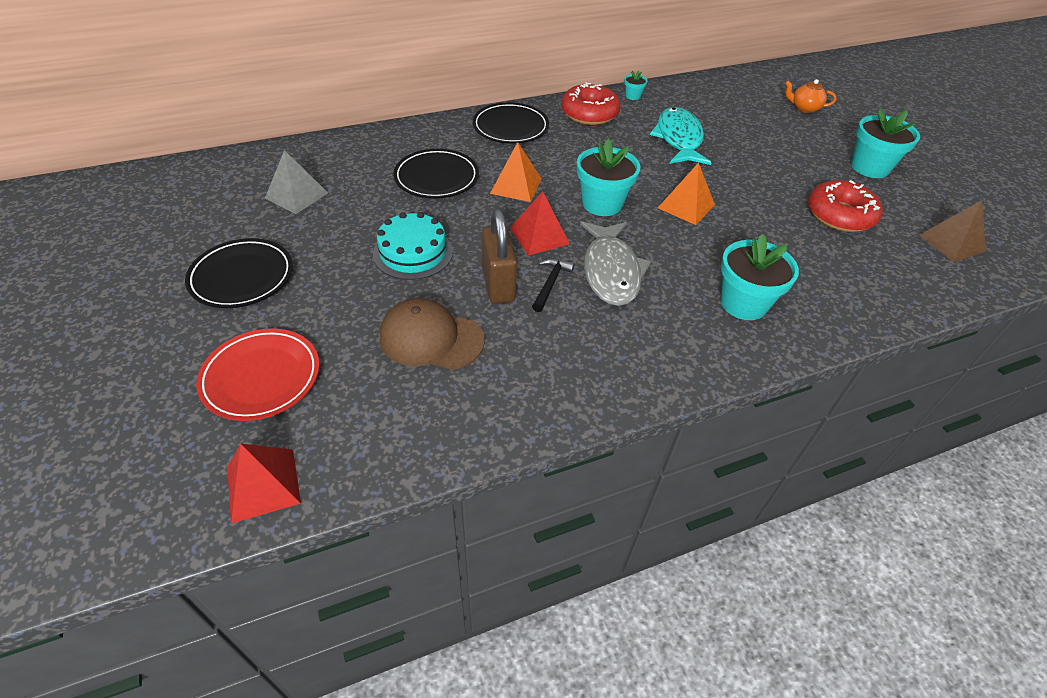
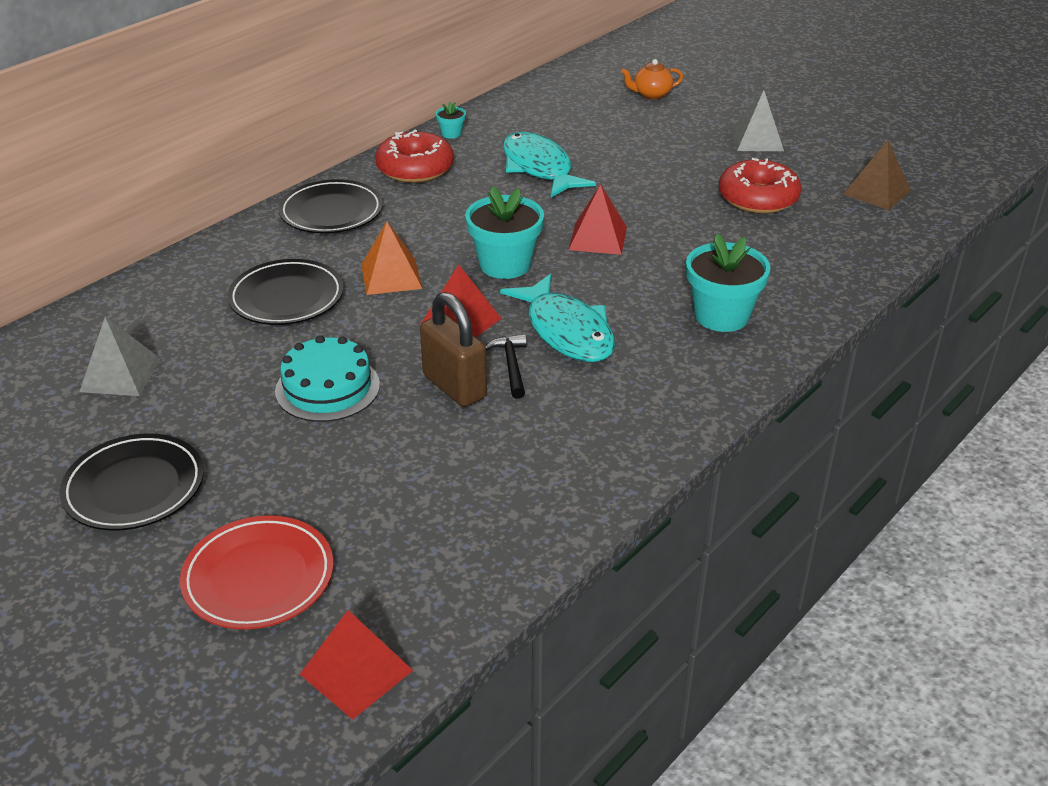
camera: 25 degrees left, 10 degrees down
(431, 338) = (423, 466): brown cap -> none
(611, 271) = (567, 331): grey fish -> turquoise fish
(686, 206) = (597, 238): orange pyramid -> red pyramid
(869, 167) = (757, 140): turquoise flower pot -> grey pyramid

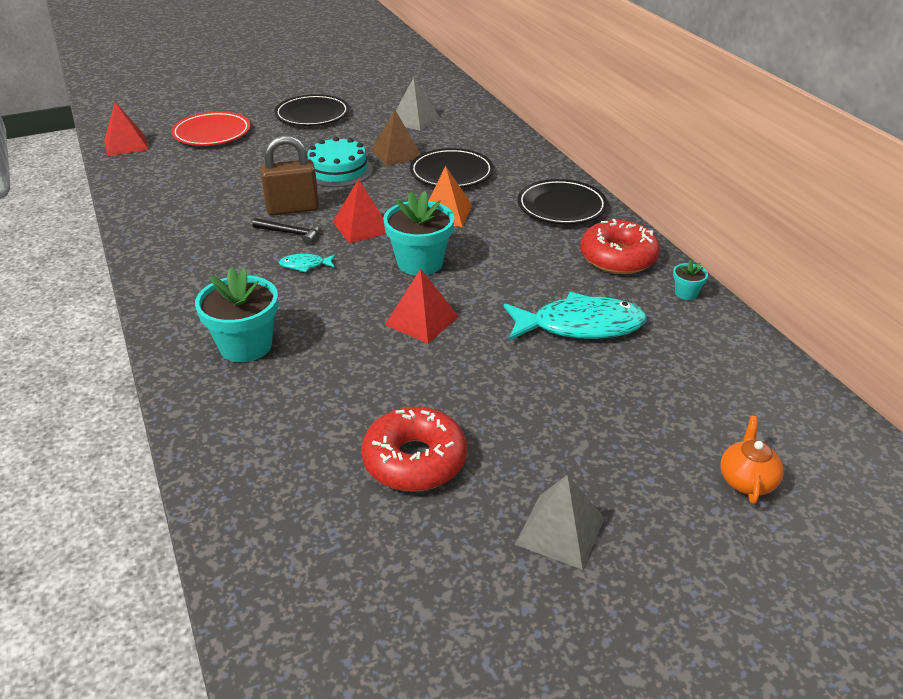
camera: 115 degrees right, 0 degrees up
(567, 331) = (305, 265): turquoise fish -> turquoise fish, size x0.44
(876, 192) = (349, 585): brown pyramid -> brown pyramid (397, 153)

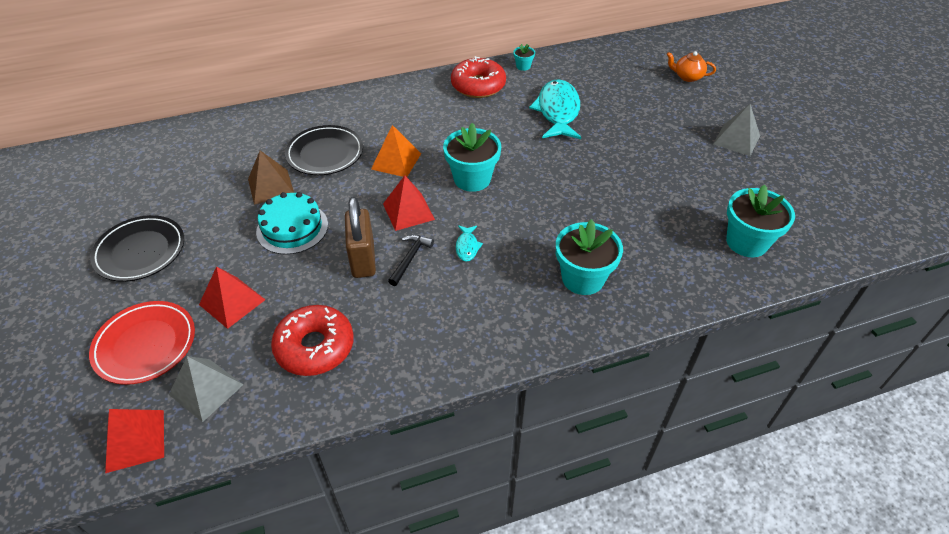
camera: 85 degrees left, 10 degrees up
(295, 508) = (746, 242): none -> turquoise flower pot
(414, 120) = (197, 172): grey pyramid -> grey pyramid (206, 389)
(414, 460) = (695, 190): red donut -> red donut (315, 347)
(422, 320) = (550, 181): red pyramid -> red pyramid (232, 302)
(561, 207) = (401, 101): black plate -> none

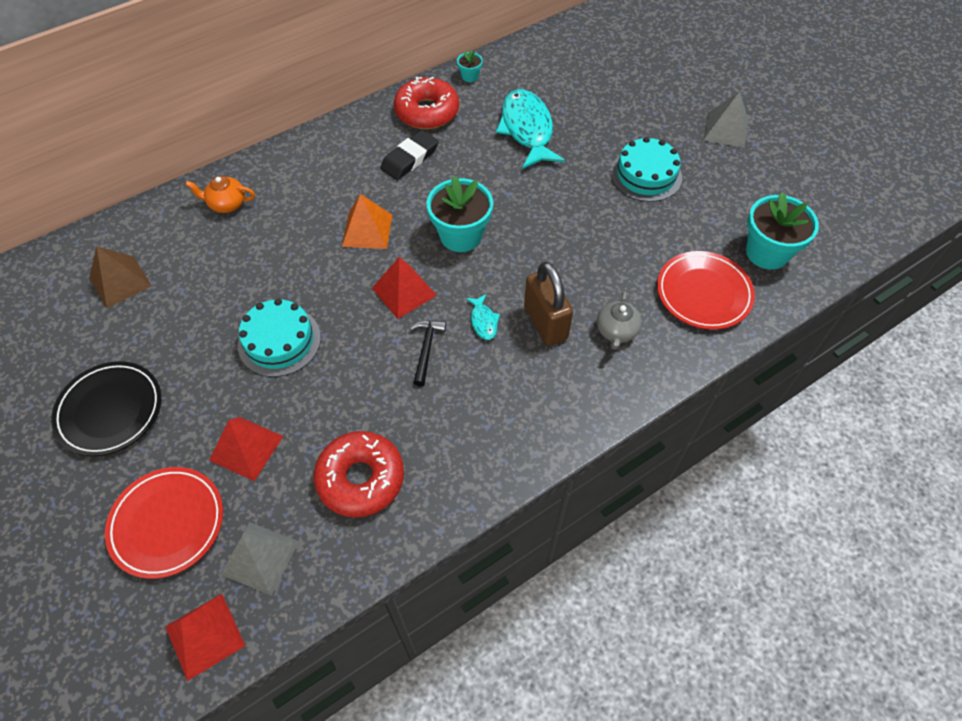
camera: 15 degrees left, 10 degrees up
(271, 186) = (233, 293): brown pyramid -> brown pyramid (120, 281)
(325, 154) = (280, 237): black plate -> none
(363, 259) = (375, 362): brown padlock -> brown padlock (545, 323)
(451, 116) = (410, 158): none -> black eraser
(583, 278) = (616, 331): turquoise flower pot -> grey teapot
(651, 162) = (646, 175): none -> turquoise cake
(675, 263) = (703, 293): none -> red plate
(687, 77) = (654, 58): orange teapot -> orange teapot (227, 204)

